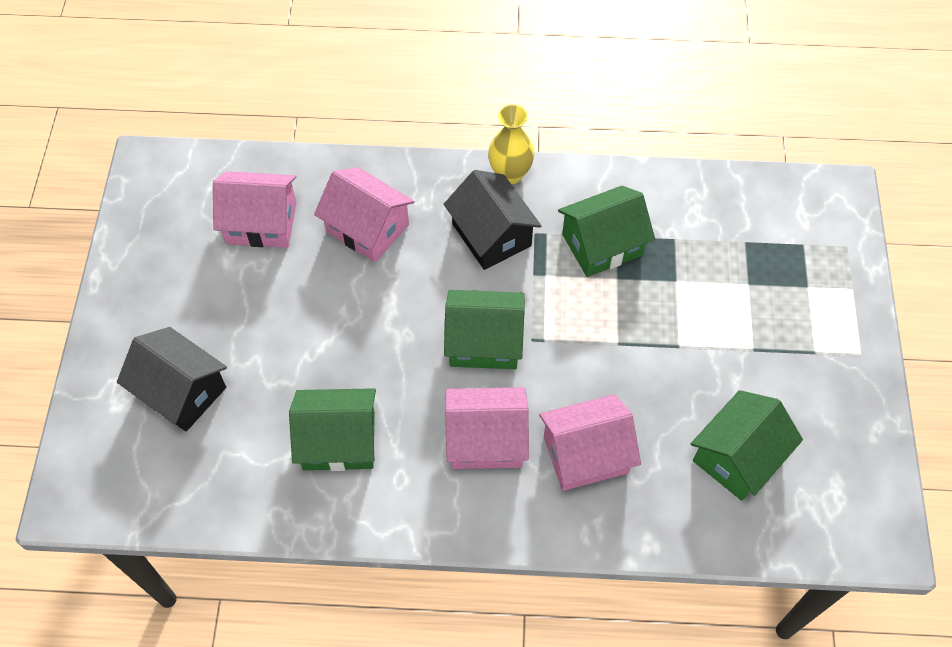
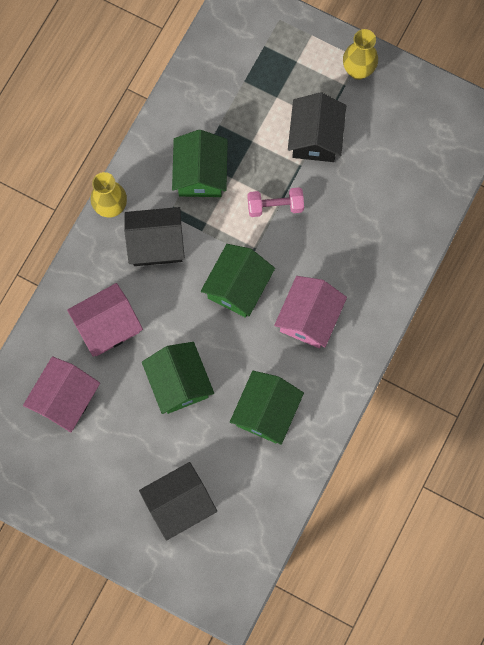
camera: 65 degrees left, 15 degrees up
(585, 454) = (347, 261): pink house -> none
(609, 340) = (275, 206): none -> pink dumbbell
(724, 348) = (315, 137): none -> black house
(738, 457) = (391, 171): green house -> green house (179, 383)
(844, 360) = (358, 70): none -> yellow vase

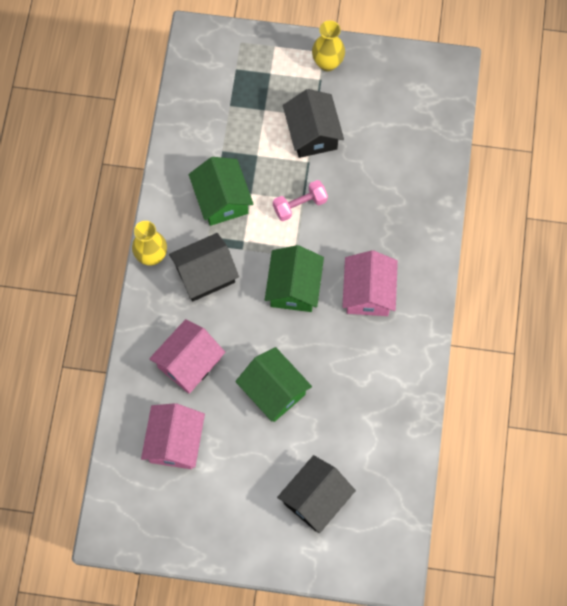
camera: 20 degrees left, 5 degrees down
(266, 412) = (362, 389): green house -> none

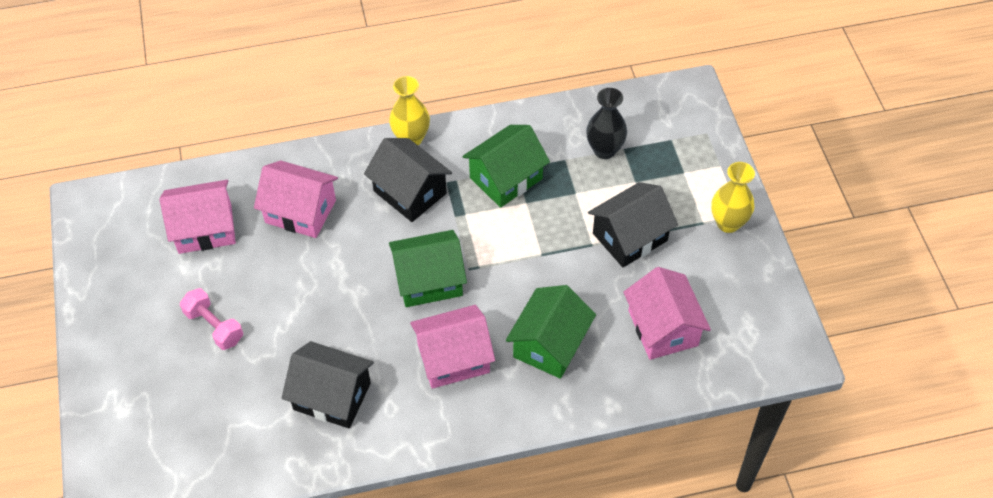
camera: 70 degrees right, 15 degrees down
(225, 119) = (604, 150): none -> black vase
(273, 391) = (295, 301): green house -> green house (550, 344)
(300, 205) = (534, 253): pink dumbbell -> pink dumbbell (214, 326)
(315, 499) = (177, 385): black house -> black house (332, 396)
(397, 143) = (663, 328): none -> pink house

